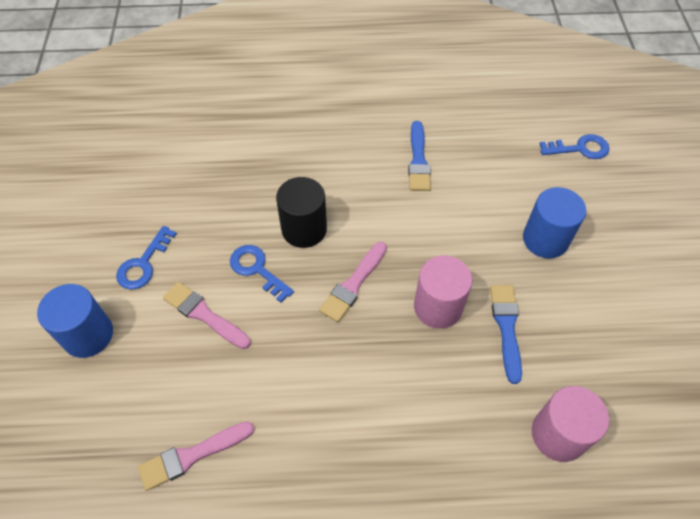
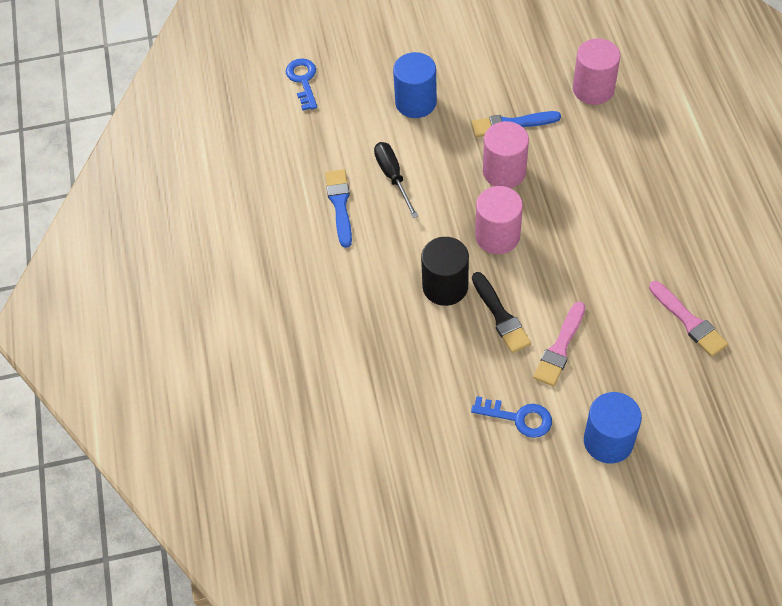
camera: 95 degrees left, 0 degrees up
(257, 269) = (501, 316): blue key -> black brush
(353, 284) = (497, 236): pink brush -> pink cylinder
(418, 160) = (340, 204): blue brush -> blue brush turned 90 degrees counterclockwise
(445, 206) = (393, 177): none -> black screwdriver

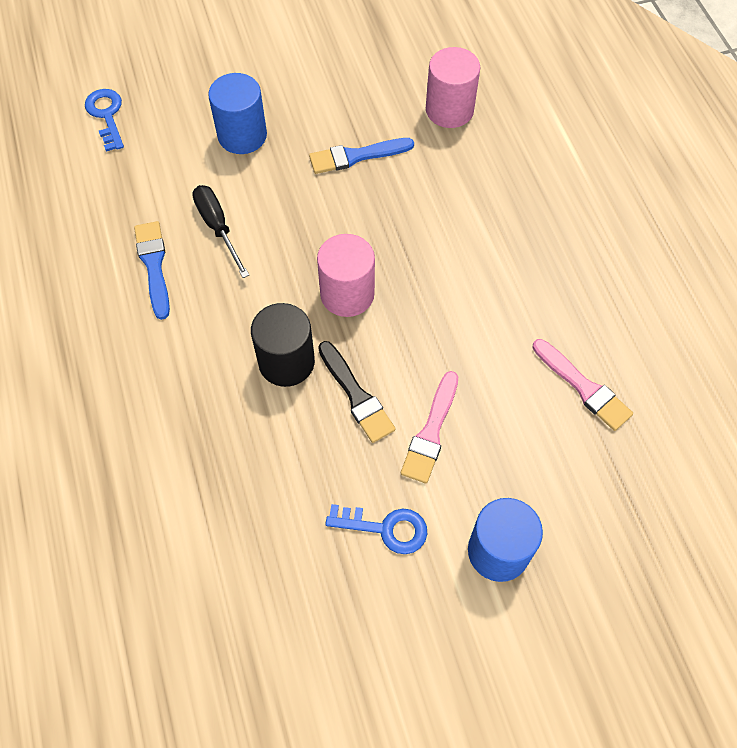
camera: 10 degrees left, 5 degrees up
(504, 172) = (351, 214): pink cylinder -> none

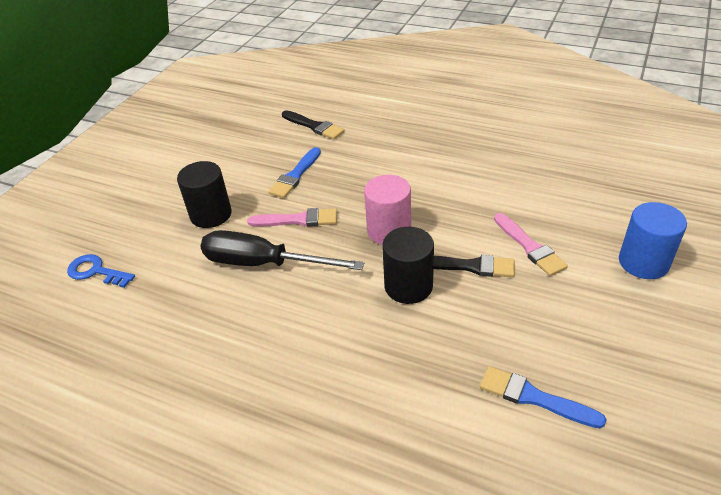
camera: 45 degrees left, 20 degrees down
(154, 265) = (250, 314): blue brush -> blue brush (534, 397)
(218, 227) = (263, 263): black screwdriver -> black screwdriver, size x1.62
(242, 135) = (211, 214): blue cylinder -> black cylinder
(385, 528) = (585, 305): blue key -> none
(449, 110) = (314, 126): pink cylinder -> black brush
(583, 387) = (556, 172): pink brush -> pink brush (298, 220)

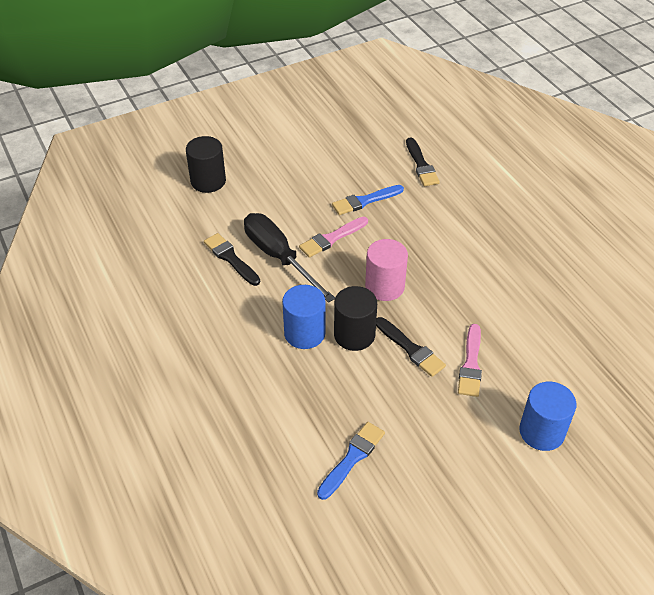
camera: 35 degrees right, 5 degrees up
(96, 271) = (176, 197): blue key -> none
(211, 214) = (279, 198): black cylinder -> black cylinder (208, 181)
(214, 293) = (230, 258): none -> black brush
(298, 220) = (332, 238): pink brush -> pink brush turned 105 degrees clockwise
(361, 314) = (304, 333): none -> blue cylinder
(534, 397) = (352, 458): blue brush -> blue brush turned 60 degrees clockwise

